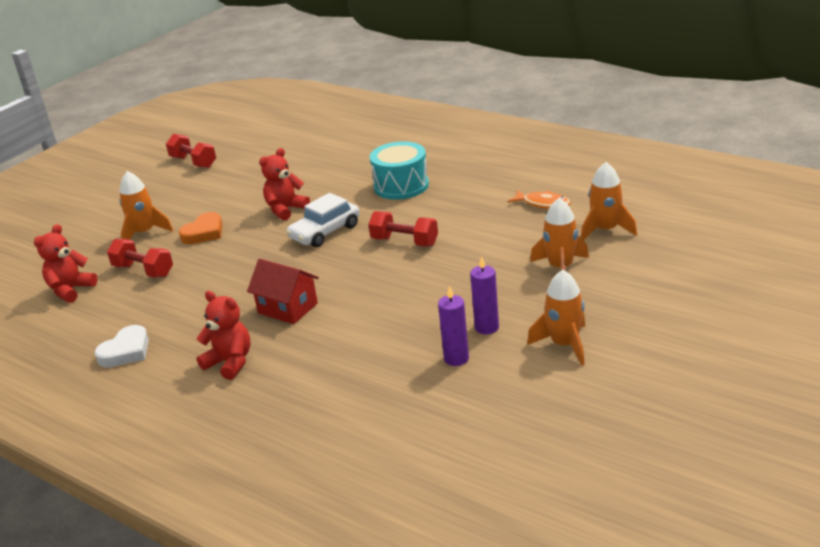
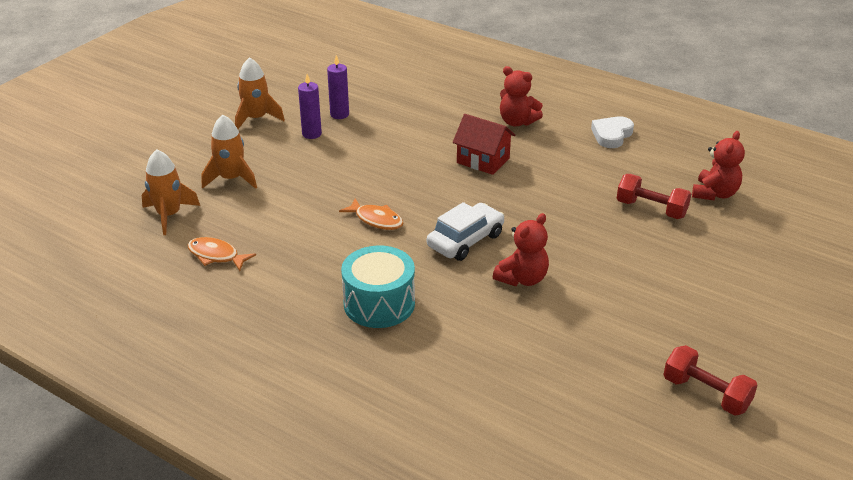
camera: 175 degrees right, 5 degrees up
(144, 233) = (687, 259): orange rocket -> none
(204, 233) = (610, 253): orange heart -> none
(404, 242) = (376, 220): red dumbbell -> orange fish

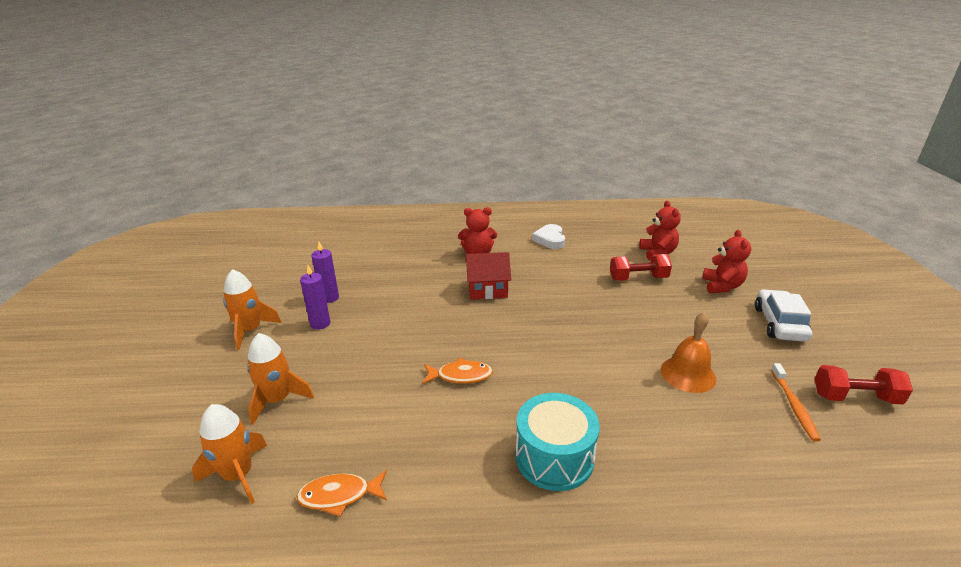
camera: 35 degrees left, 5 degrees down
(465, 240) = (551, 359): white car -> white car (779, 324)
(522, 279) = (630, 370): red teddy bear -> red teddy bear (721, 286)
(571, 304) = (688, 374): none -> orange bell
(632, 370) = (794, 406): none -> orange toothbrush

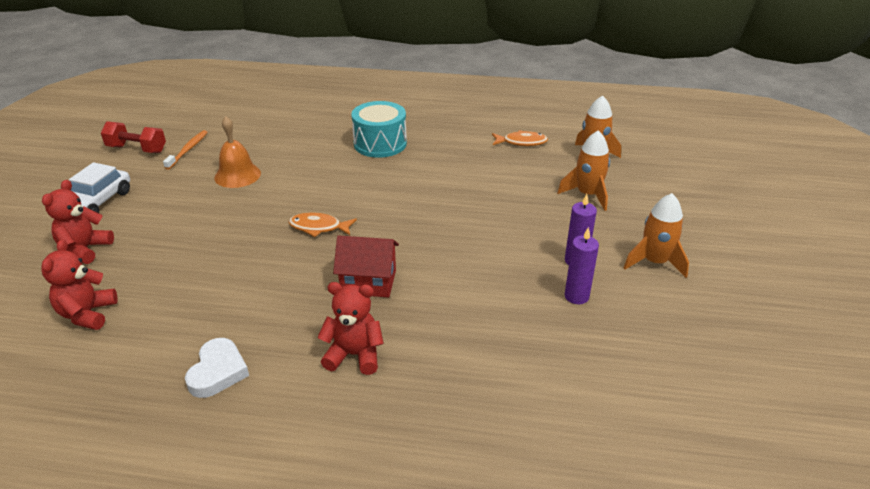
camera: 170 degrees left, 5 degrees up
(461, 375) = (429, 195): orange fish -> orange fish (318, 227)
(638, 278) = (167, 274): red dumbbell -> none

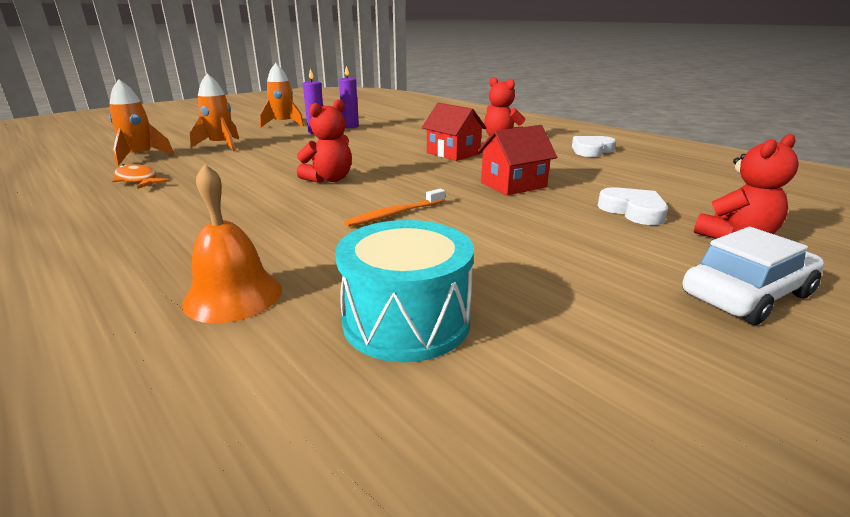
camera: 140 degrees left, 10 degrees down
(87, 314) = (705, 191): red teddy bear -> red teddy bear (329, 179)
(137, 149) = (682, 409): red dumbbell -> none
(156, 252) = (633, 211): none -> white heart
(188, 150) = (541, 345): orange toothbrush -> orange toothbrush (395, 214)
(237, 175) = (482, 256): orange bell -> orange bell (233, 296)
(264, 248) = (513, 185): none -> red house
(318, 227) = (447, 183): orange fish -> none
(380, 144) = (244, 227): turquoise drum -> turquoise drum (406, 320)

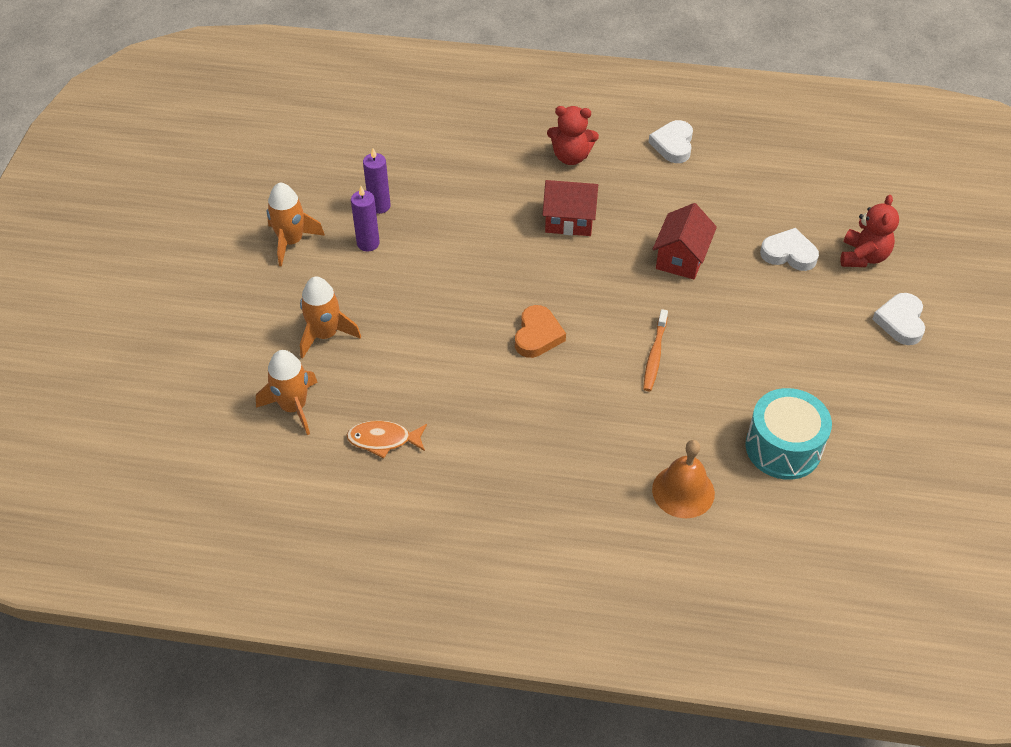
camera: 40 degrees left, 25 degrees up
(329, 179) = (537, 335): red teddy bear -> orange heart
(746, 294) = (900, 322): white car -> white heart

